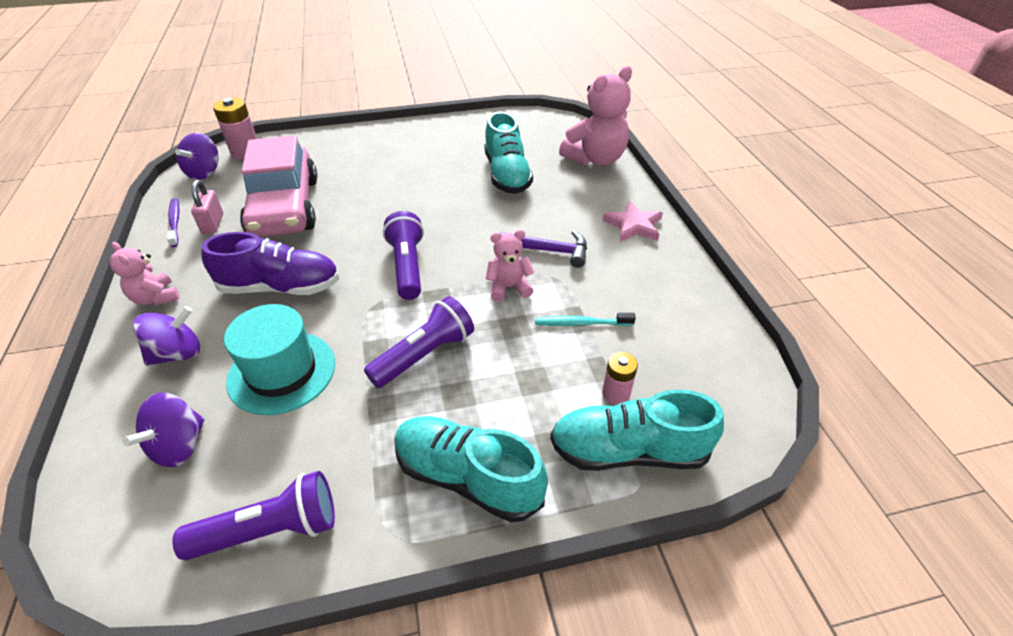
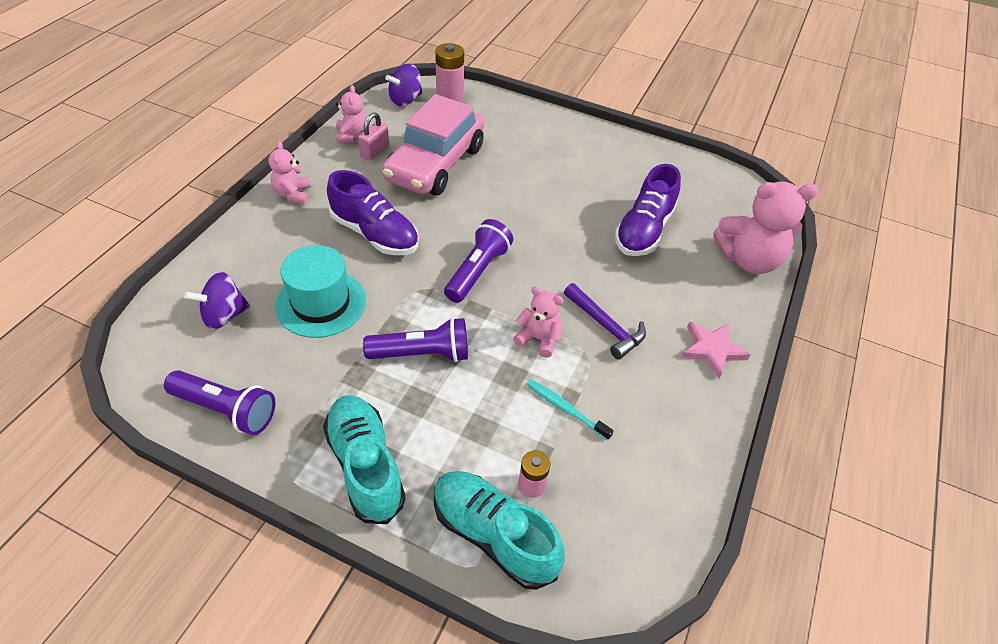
camera: 35 degrees right, 5 degrees up
(175, 222) = (352, 136): purple toothbrush -> pink teddy bear
(177, 354) = (273, 247): purple spinning top -> none
(507, 175) = (643, 230): turquoise shoe -> purple shoe

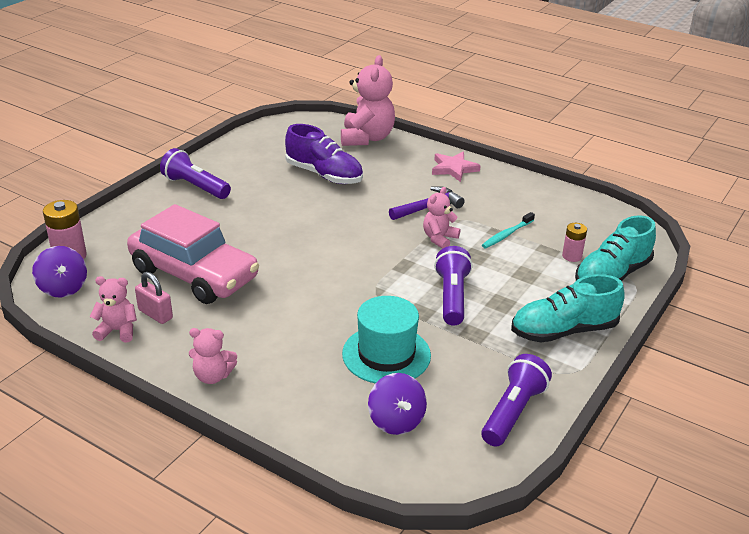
camera: 80 degrees left, 15 degrees down
(375, 234) = (295, 318): purple shoe -> none
(478, 271) = (358, 261): purple flashlight -> purple flashlight (195, 186)

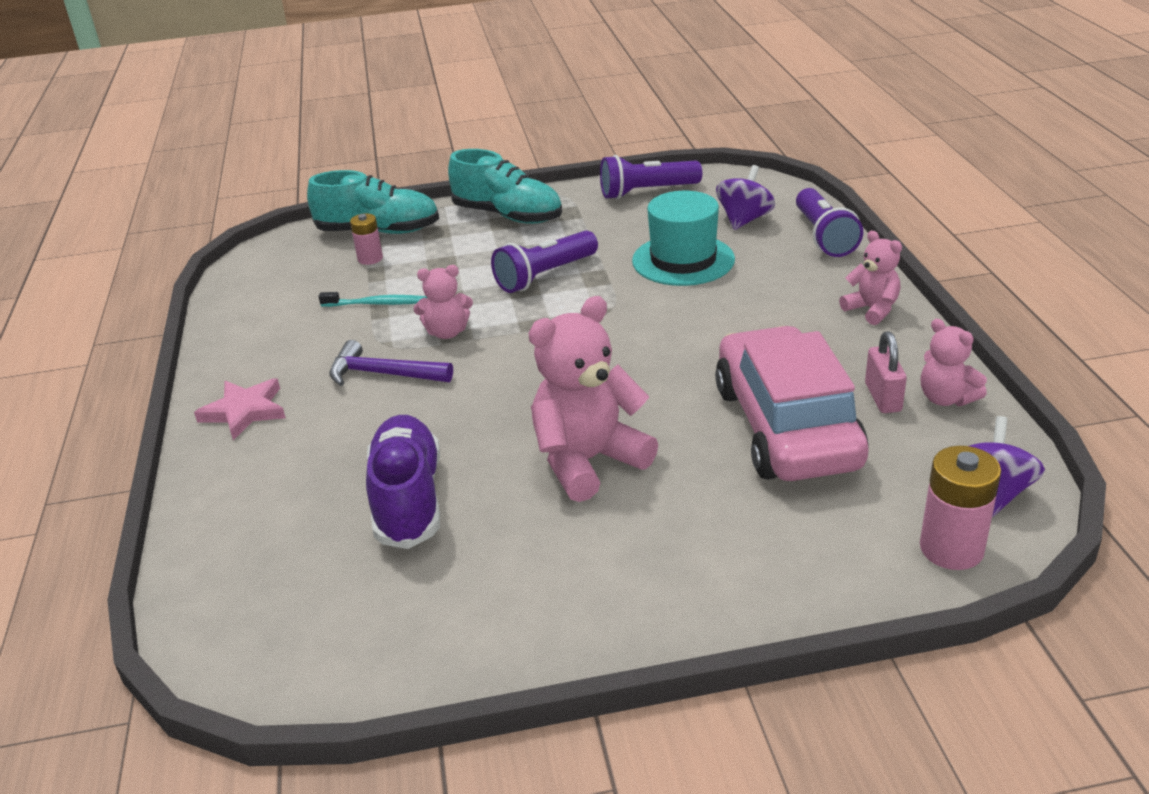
camera: 130 degrees left, 0 degrees up
(195, 186) = (624, 593): purple flashlight -> purple flashlight (824, 237)
(367, 138) = (224, 541): pink teddy bear -> pink teddy bear (588, 461)

